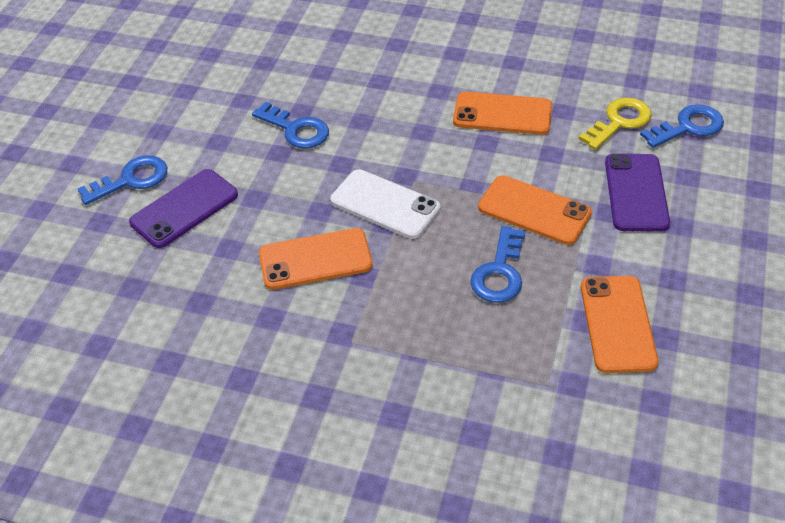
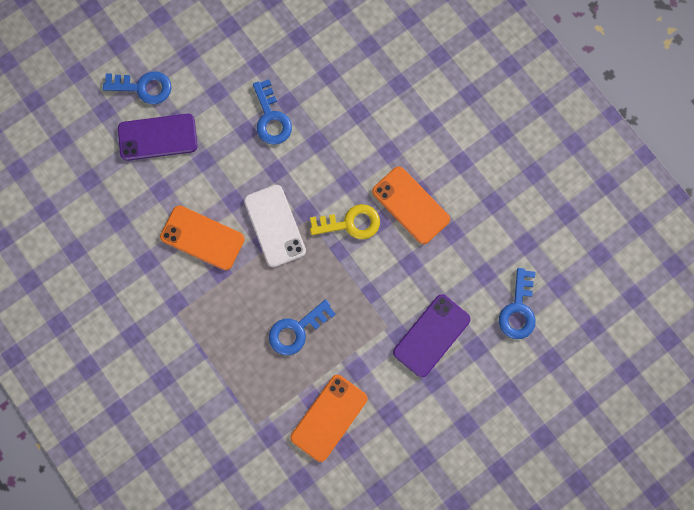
camera: 35 degrees right, 30 degrees up
(534, 210) = (358, 300): orange phone -> none
(619, 122) = (478, 270): yellow key -> yellow key (350, 223)
(688, 127) = (518, 310): blue key -> blue key turned 90 degrees clockwise

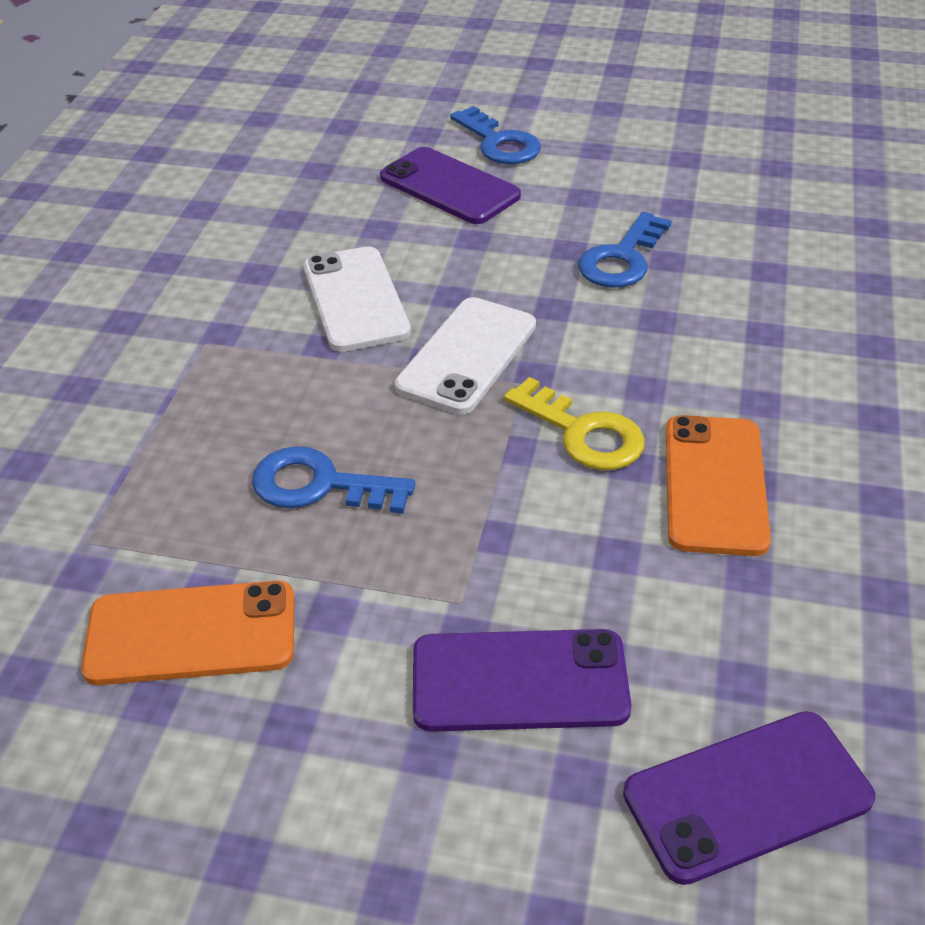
camera: 50 degrees right, 35 degrees down
(202, 238) = (355, 299): orange phone -> white phone
(518, 310) = (747, 796): blue key -> purple phone

